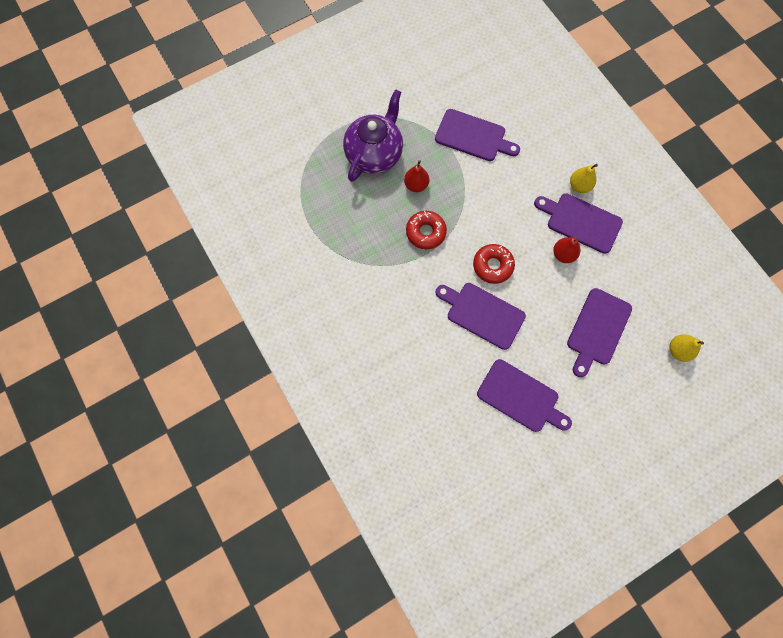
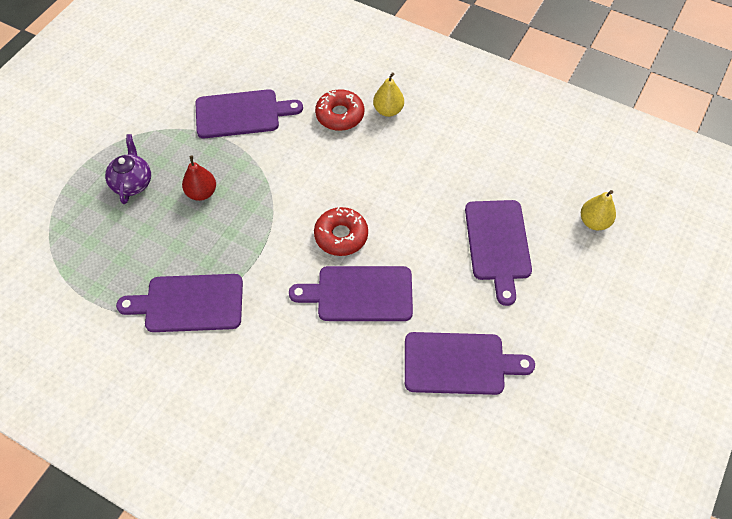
camera: 30 degrees left, 15 degrees down
(374, 154) = (132, 183): purple teapot -> purple teapot, size x0.56
(425, 232) = (241, 238): red donut -> red donut (340, 115)
(563, 254) = (413, 186): red pear -> none
(581, 222) = (411, 144): purple cutting board -> purple cutting board (189, 303)

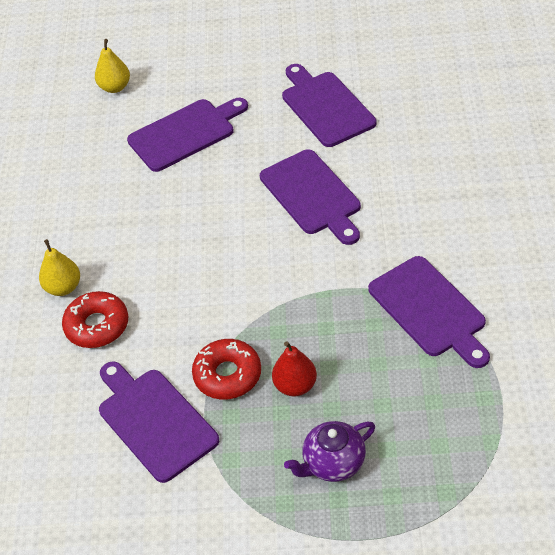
camera: 115 degrees left, 10 degrees down
(341, 236) = (259, 240): red donut -> red donut (227, 375)

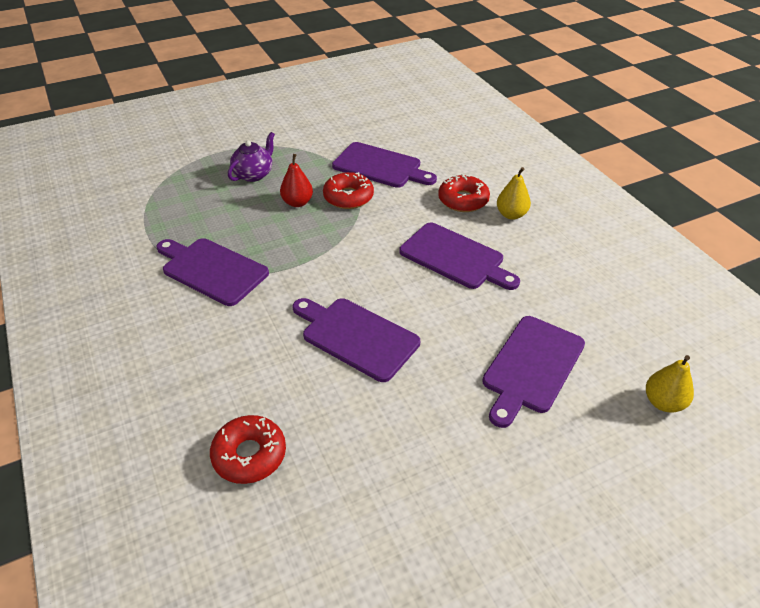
camera: 150 degrees right, 5 degrees down
(325, 107) = (398, 448): purple cutting board -> purple cutting board (455, 257)
(437, 129) = (249, 455): none -> red donut

